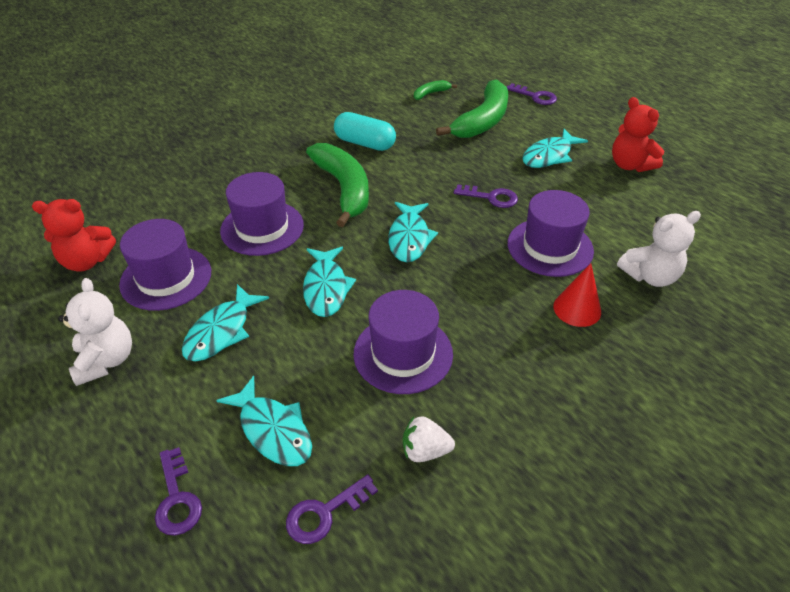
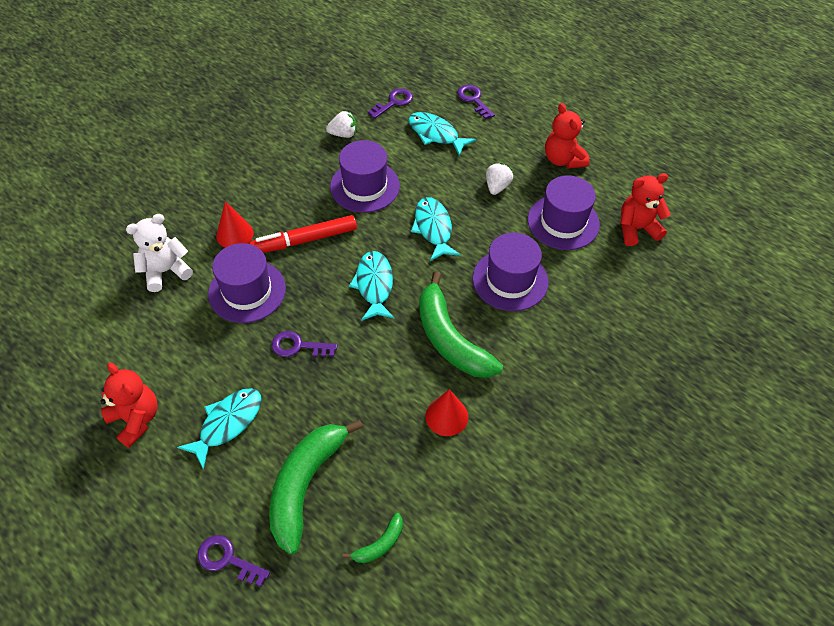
camera: 170 degrees right, 10 degrees up
(106, 360) = (563, 159): white teddy bear -> red teddy bear
(221, 331) = (497, 186): turquoise fish -> white strawberry
(365, 143) = (446, 416): turquoise capsule -> red cone
(487, 292) = (305, 240): none -> red marker

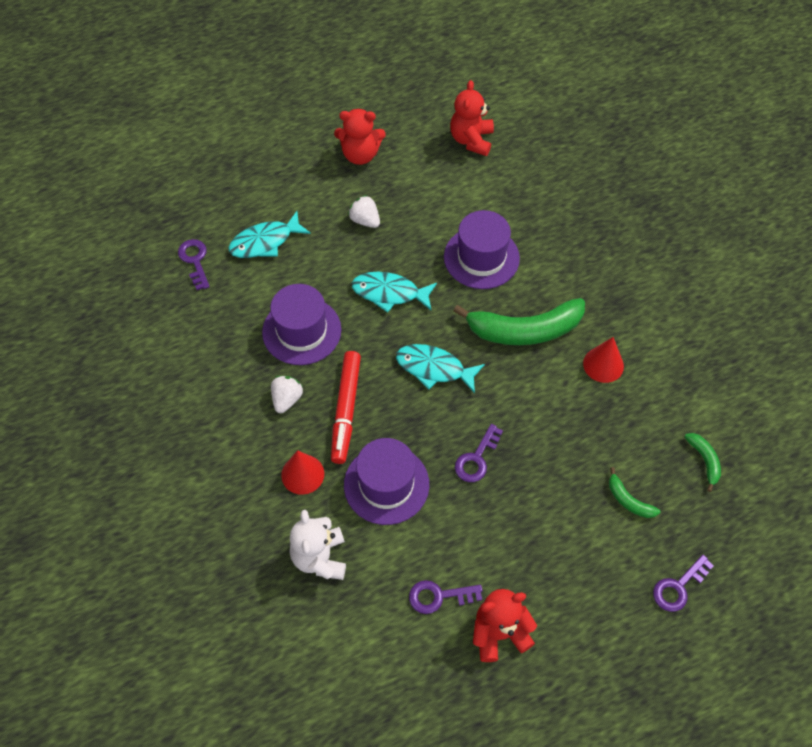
camera: 65 degrees left, 5 degrees up
(227, 423) = (538, 548): turquoise fish -> none
(305, 485) = (628, 500): green banana -> green banana, size x0.46
(343, 134) = (214, 324): white strawberry -> white strawberry (287, 399)
(474, 100) = (236, 190): purple key -> purple key (439, 596)
(563, 222) = (436, 189): purple hat -> none

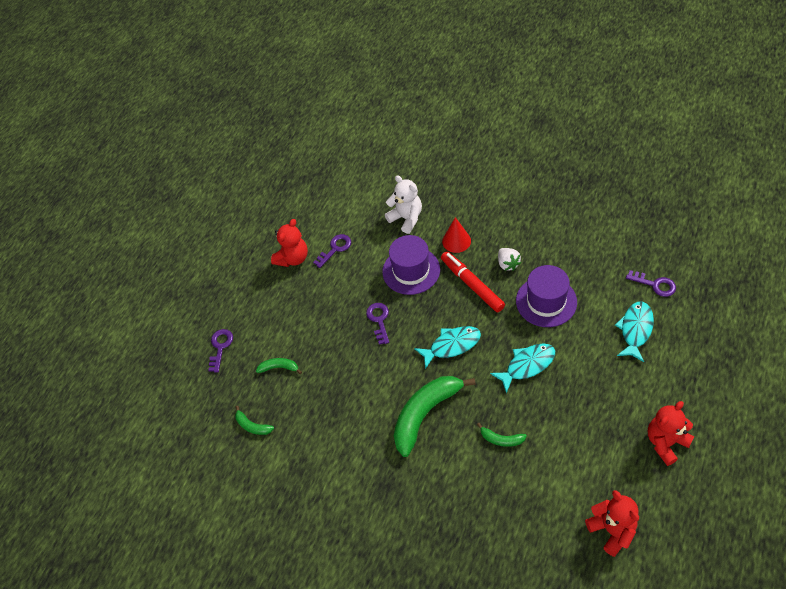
camera: 145 degrees right, 5 degrees down
(365, 220) = (600, 398): white strawberry -> none
(481, 257) = (501, 439): purple hat -> green banana
(603, 364) = (358, 434): red cone -> none

